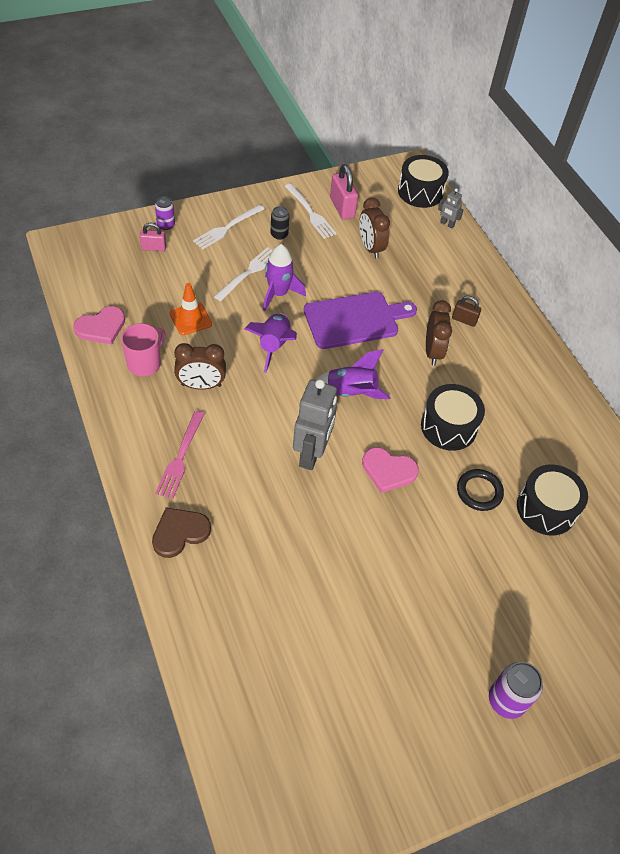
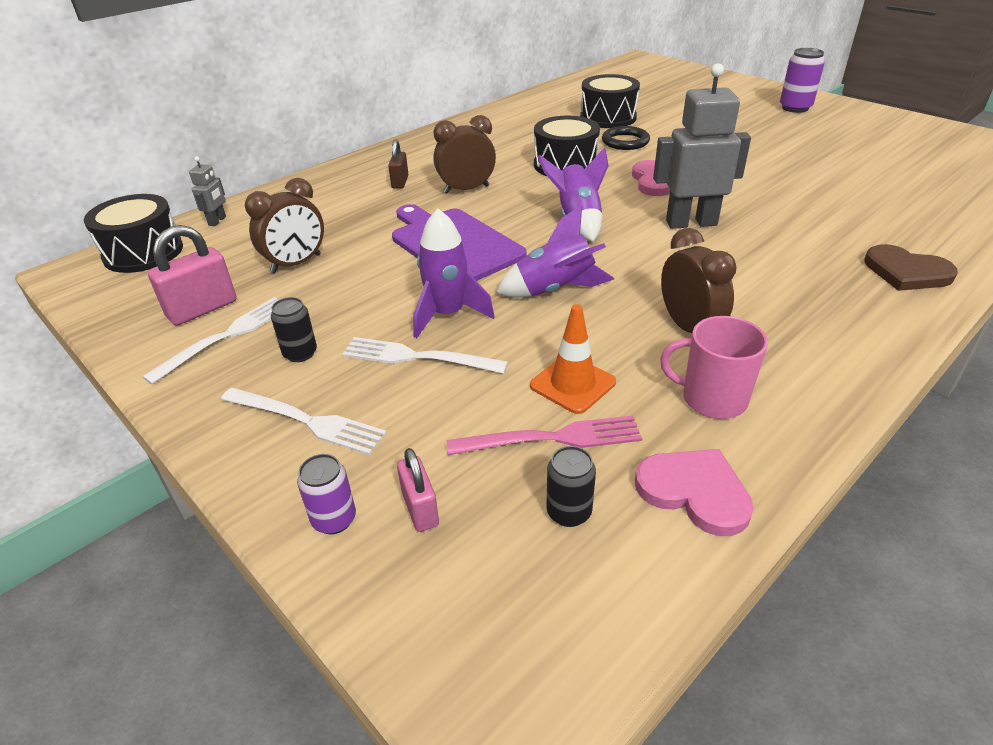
camera: 105 degrees left, 15 degrees down
(120, 286) = (569, 512): none -> black can
(180, 458) = (818, 305): pink fork -> pink fork (553, 438)

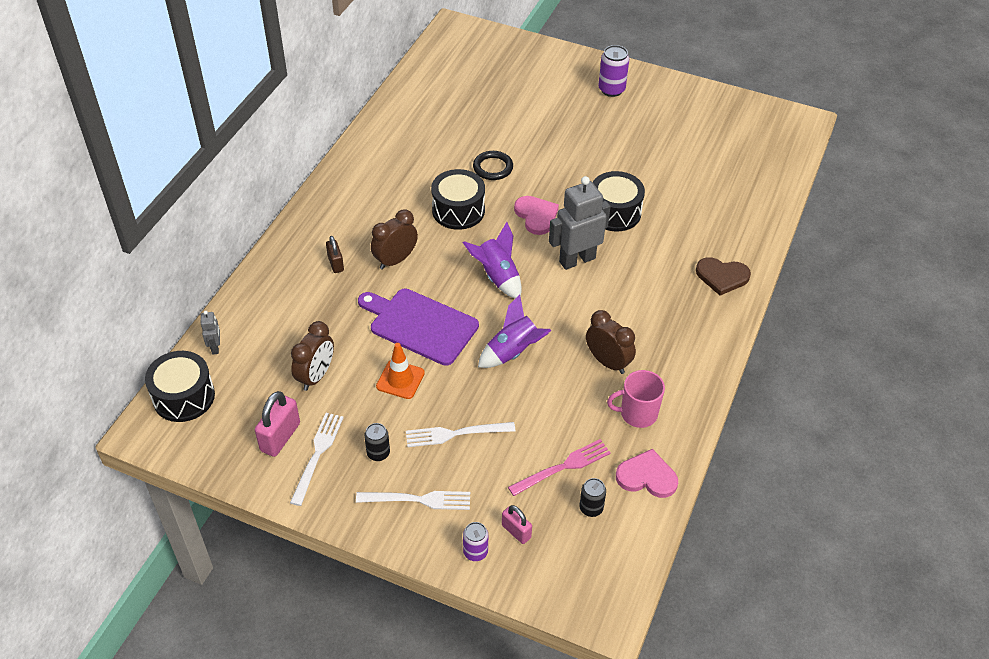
camera: 25 degrees left, 10 degrees up
(447, 314) = (454, 393): purple rocket -> none
(572, 384) = (558, 426): orange traffic cone -> orange traffic cone (400, 379)
(608, 117) = (464, 134): black drum -> black drum (614, 212)

